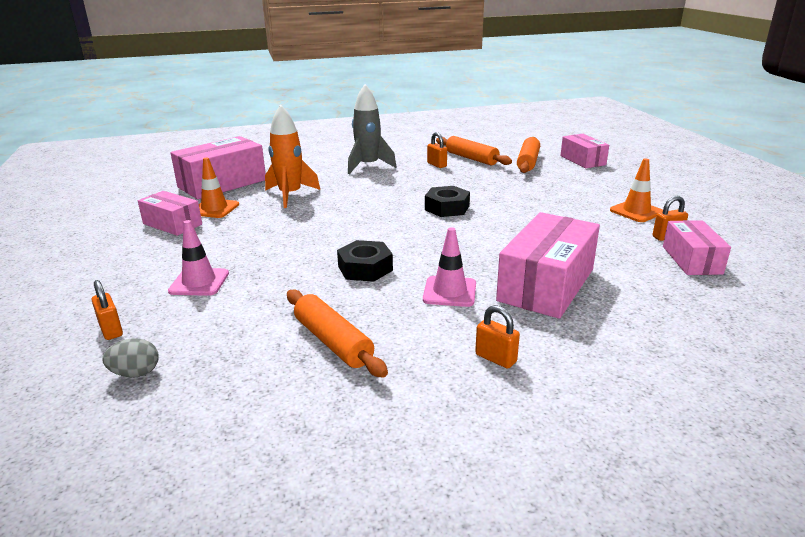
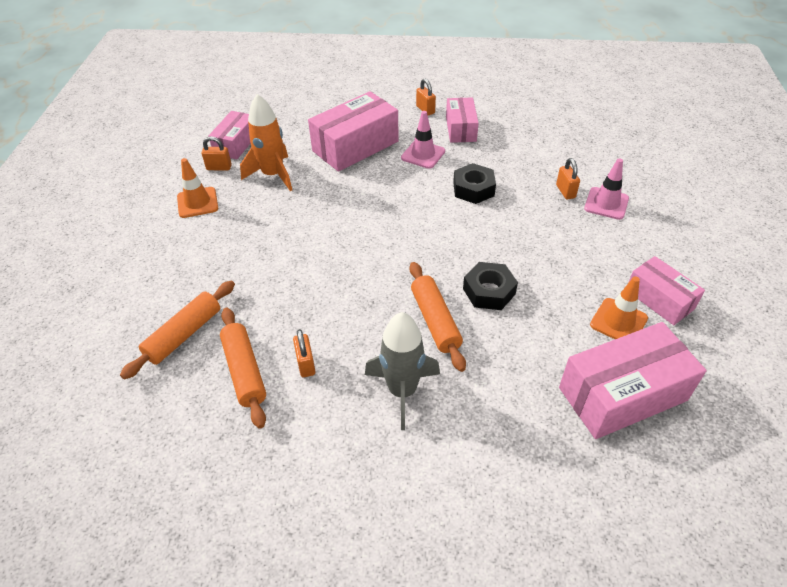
camera: 160 degrees left, 20 degrees up
(111, 330) = (655, 172): orange padlock -> orange padlock (565, 191)
(136, 373) = (625, 140): grey egg -> none
(290, 195) = (526, 330): orange rocket -> orange rocket (273, 175)
(333, 342) = (511, 136): orange rolling pin -> orange rolling pin (435, 321)
(447, 208) = (361, 254): black nut -> black nut (489, 291)
(582, 160) = (115, 318): pink box -> pink box (461, 129)

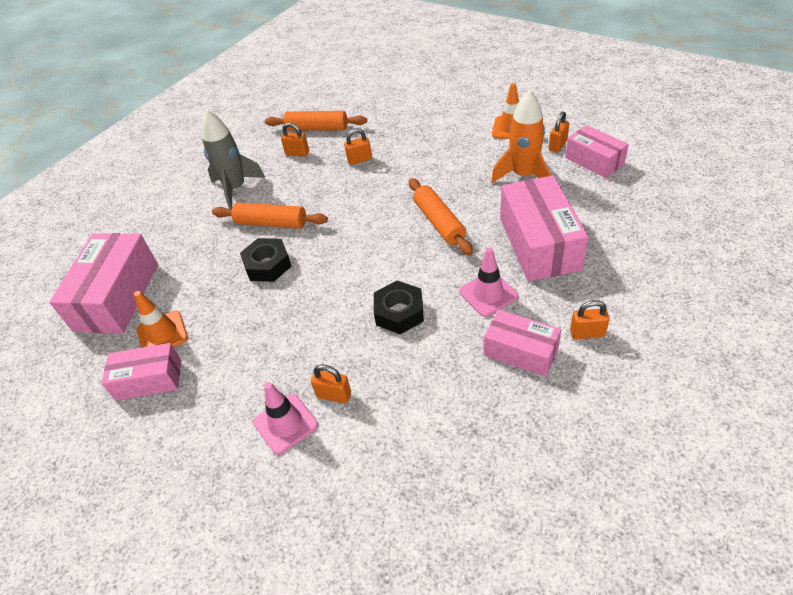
camera: 125 degrees right, 0 degrees up
(184, 334) = (369, 109): orange rolling pin -> orange rolling pin (439, 222)
(295, 296) = (359, 160): none -> orange padlock

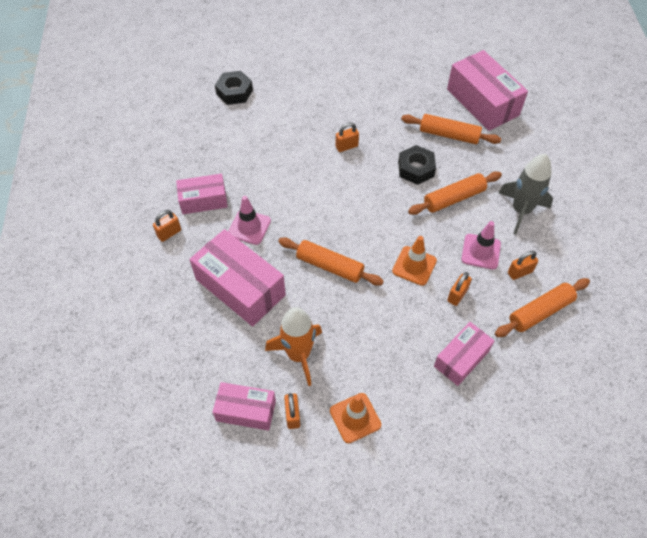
camera: 135 degrees right, 10 degrees up
(149, 380) = (398, 80): pink box -> pink box (461, 358)
(162, 333) = (424, 101): orange traffic cone -> orange traffic cone (414, 266)
(195, 281) = (449, 135): none -> orange rolling pin
(285, 424) = (302, 101): pink traffic cone -> pink traffic cone (481, 251)
(334, 395) = (291, 125): orange padlock -> orange padlock (346, 146)
(399, 312) = (296, 185): black nut -> black nut (234, 92)

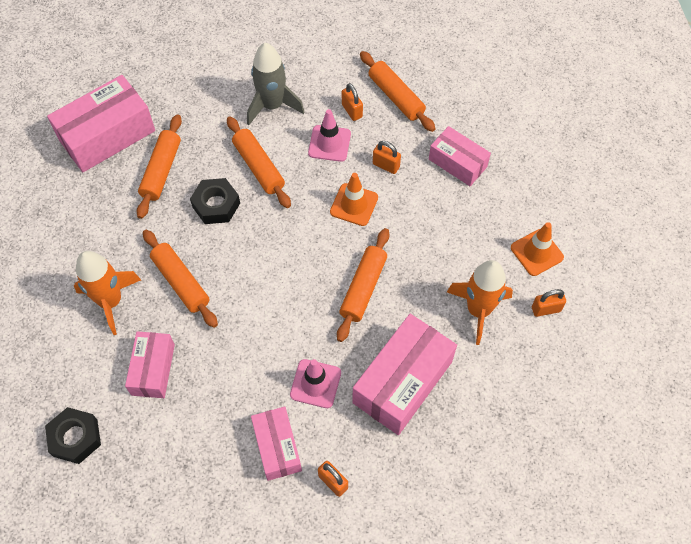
camera: 95 degrees left, 5 degrees up
(246, 411) = (550, 354): pink box -> pink box (153, 369)
(334, 107) = (111, 301): none -> orange rocket
(346, 146) = (181, 282): orange padlock -> orange rolling pin

